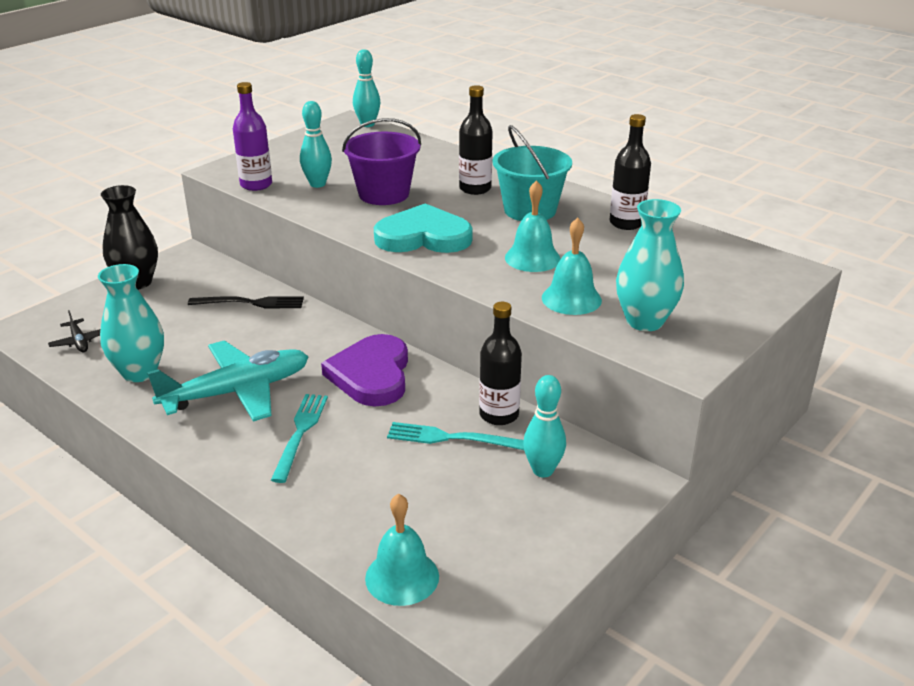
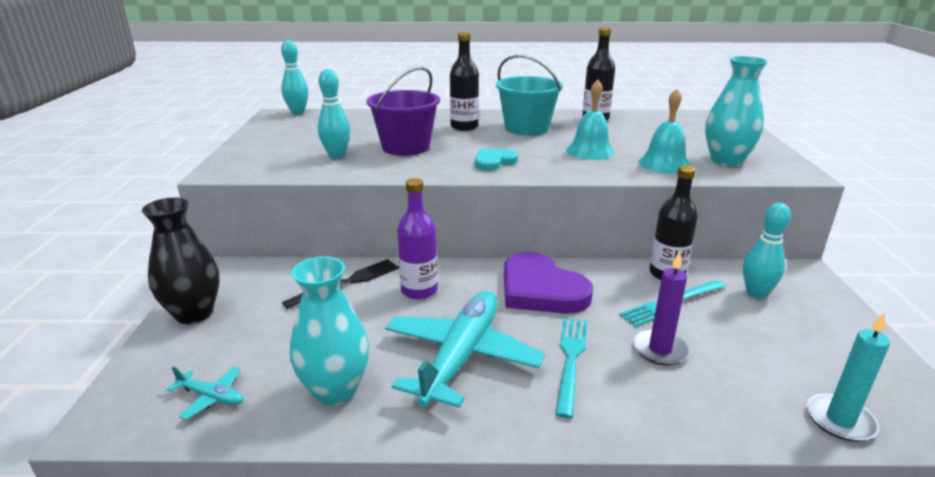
camera: 40 degrees left, 5 degrees down
(79, 341) = (211, 397): black plane -> turquoise plane
(256, 185) = (279, 171): purple bottle -> purple bottle (419, 290)
(300, 432) = (570, 359): turquoise fork -> turquoise fork turned 45 degrees clockwise
(372, 462) = (660, 350): none -> purple candle
(402, 577) = (840, 420): turquoise bell -> turquoise candle
(423, 236) = (494, 162): turquoise heart -> turquoise heart, size x0.54

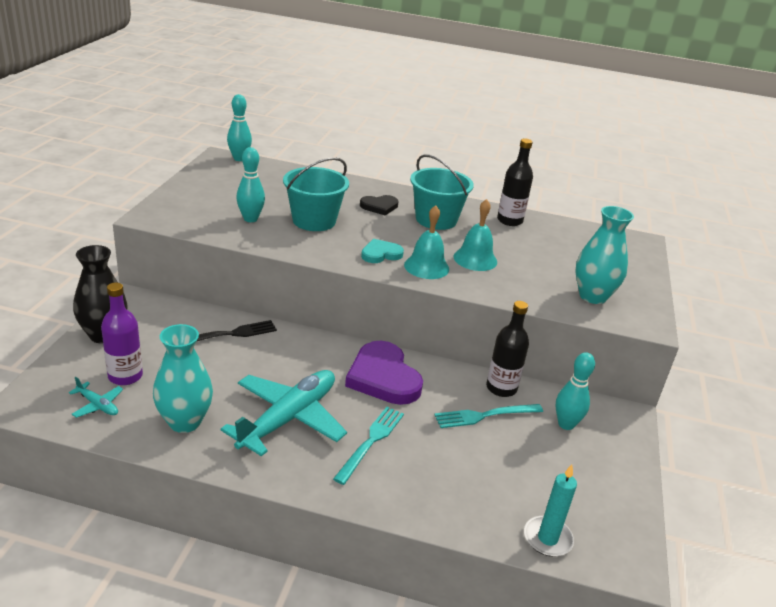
camera: 10 degrees right, 5 degrees up
(405, 147) = (314, 221): purple bucket -> turquoise bucket
(419, 290) = (283, 355): purple bottle -> purple bottle (125, 376)
(464, 127) = (379, 206): black bottle -> black heart
(660, 350) = (447, 451): purple candle -> none
(664, 164) = (531, 288): turquoise bell -> turquoise bell (426, 267)

